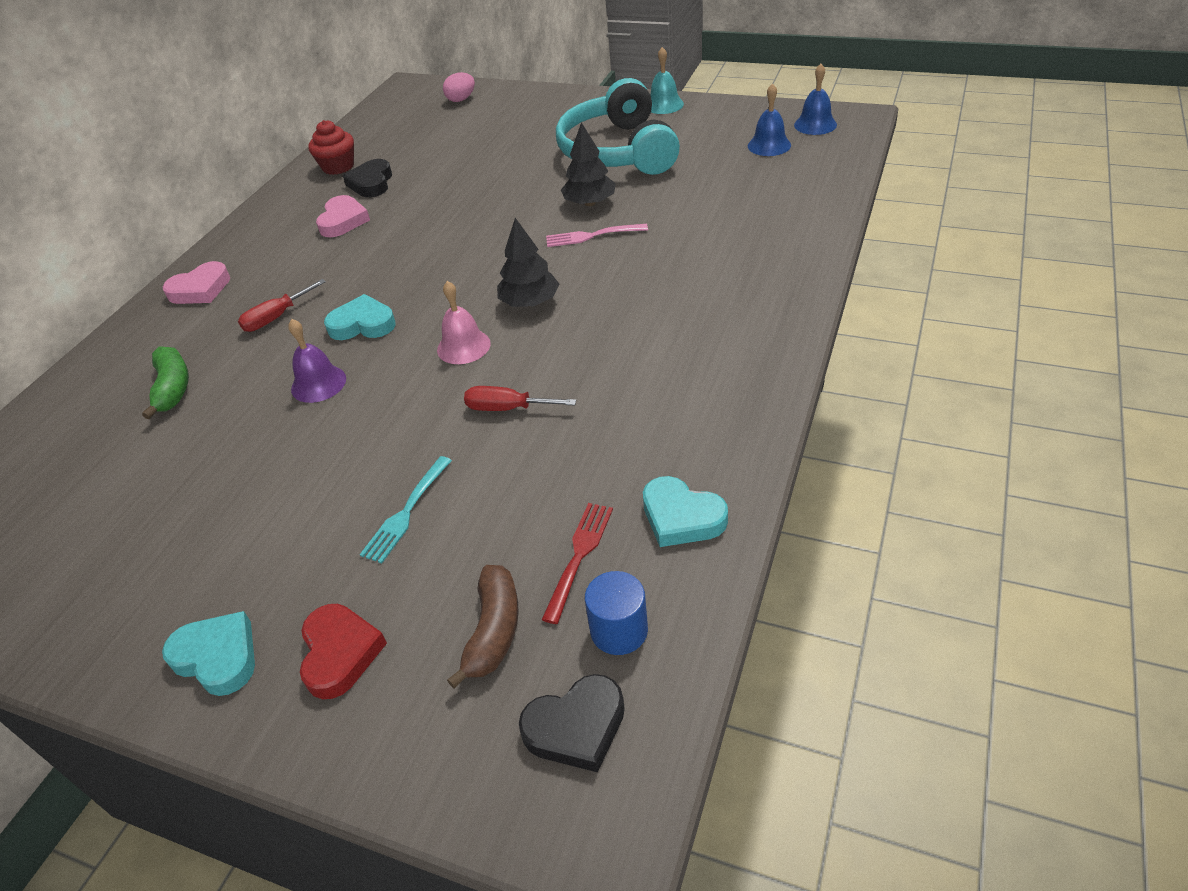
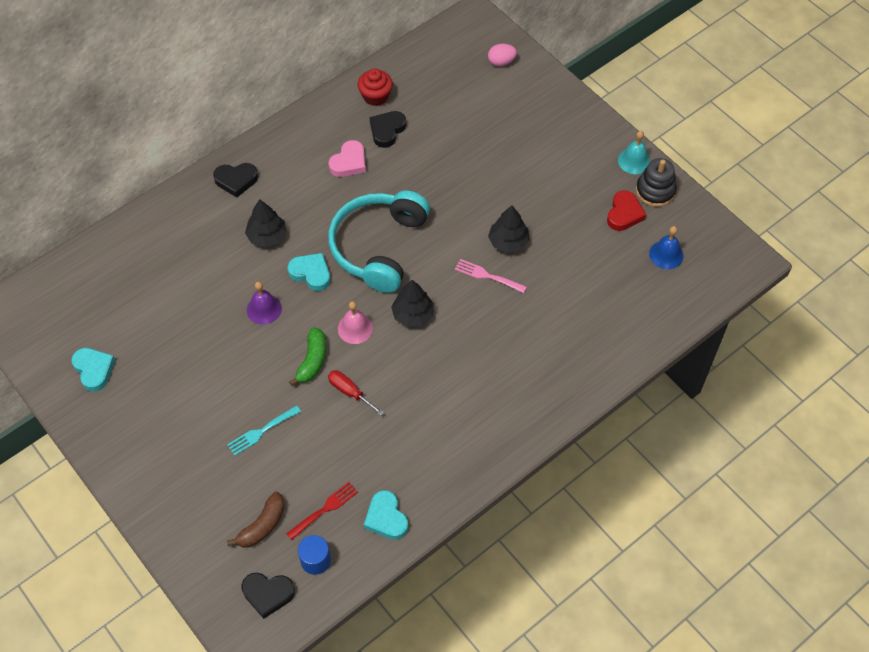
camera: 25 degrees right, 15 degrees up
(173, 388) = (188, 263): green banana -> green banana (312, 361)
(200, 289) = (236, 180): pink heart -> black heart
(217, 657) = (140, 463): turquoise heart -> turquoise heart (94, 370)
(276, 317) = (267, 236): red screwdriver -> black tree
(340, 653) = (192, 495): red heart -> red heart (624, 214)
(618, 151) = (564, 197): turquoise headphones -> turquoise headphones (378, 246)
(707, 113) = (655, 191): none -> black stacking toy
(815, 125) = (715, 252): blue bell -> none

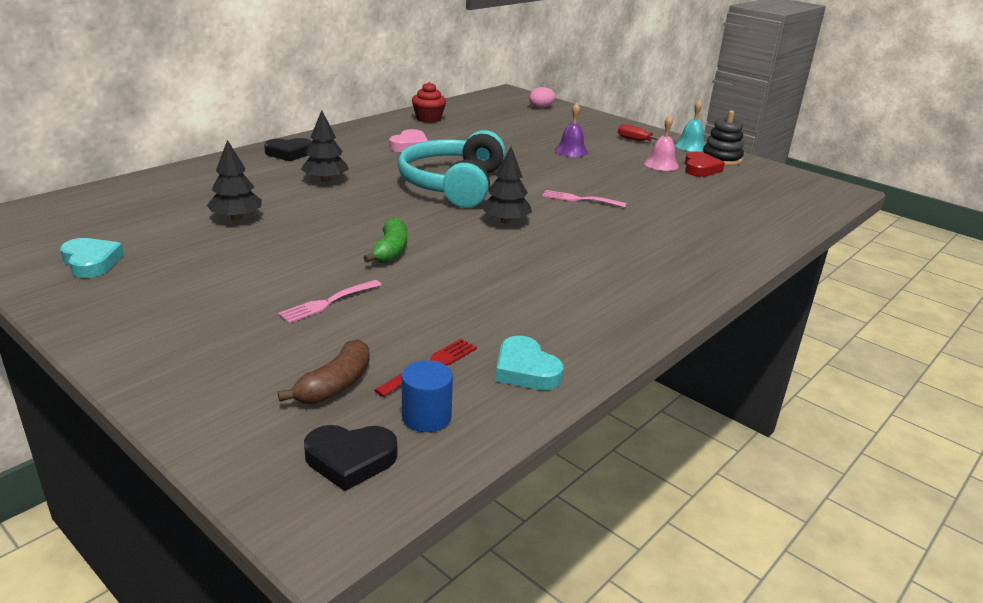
camera: 10 degrees left, 30 degrees down
(261, 431) = (328, 302): turquoise fork -> pink fork
(264, 309) = (325, 220): purple bell -> purple bell (571, 151)
(311, 273) = (379, 199): turquoise heart -> none
(350, 392) = (444, 271): red screwdriver -> red screwdriver (638, 141)
(355, 328) = (439, 230): pink bell -> pink bell (661, 164)
(387, 130) = (444, 132): black heart -> none
(508, 242) = (592, 182): black tree -> black tree (236, 218)
(666, 255) = (758, 187): blue bell -> none

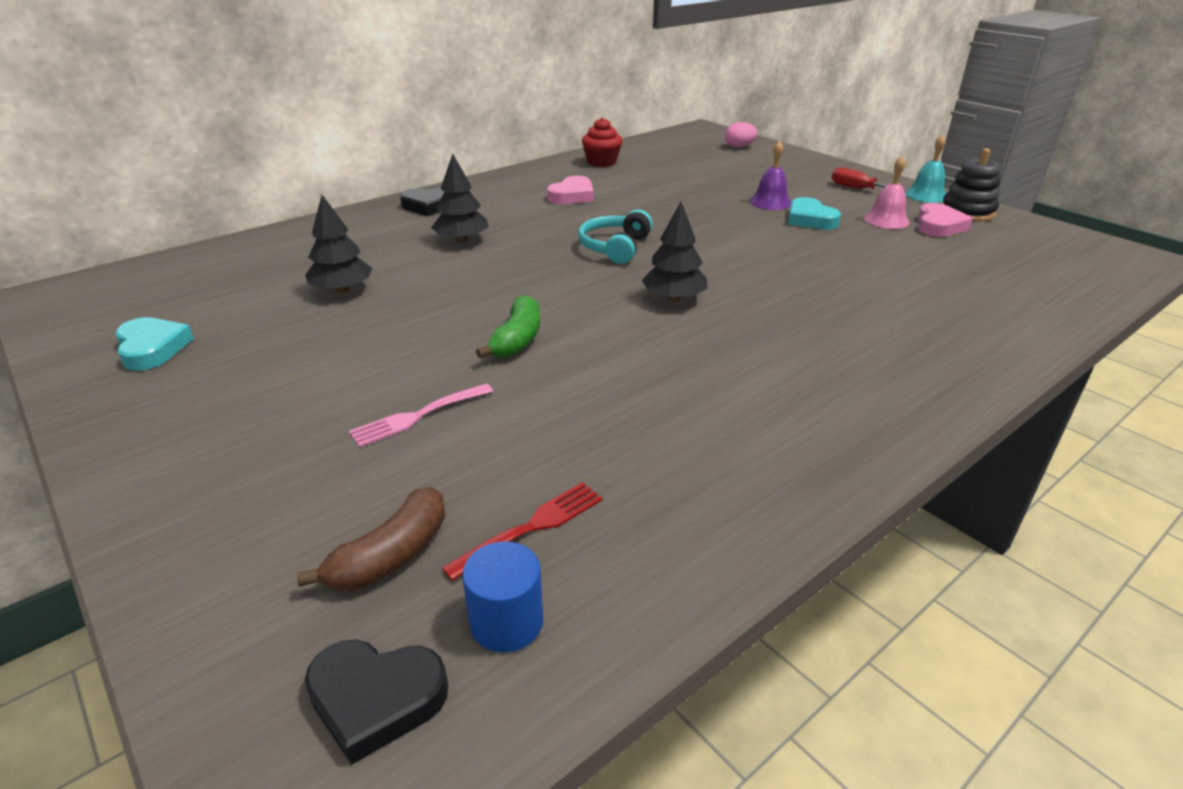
camera: 10 degrees right, 5 degrees up
(453, 185) = (615, 247): turquoise headphones -> turquoise headphones, size x0.54
(525, 370) = (667, 542): turquoise heart -> turquoise heart (810, 219)
(580, 199) = (775, 268): pink fork -> none
(700, 169) = (938, 226): red heart -> pink heart

